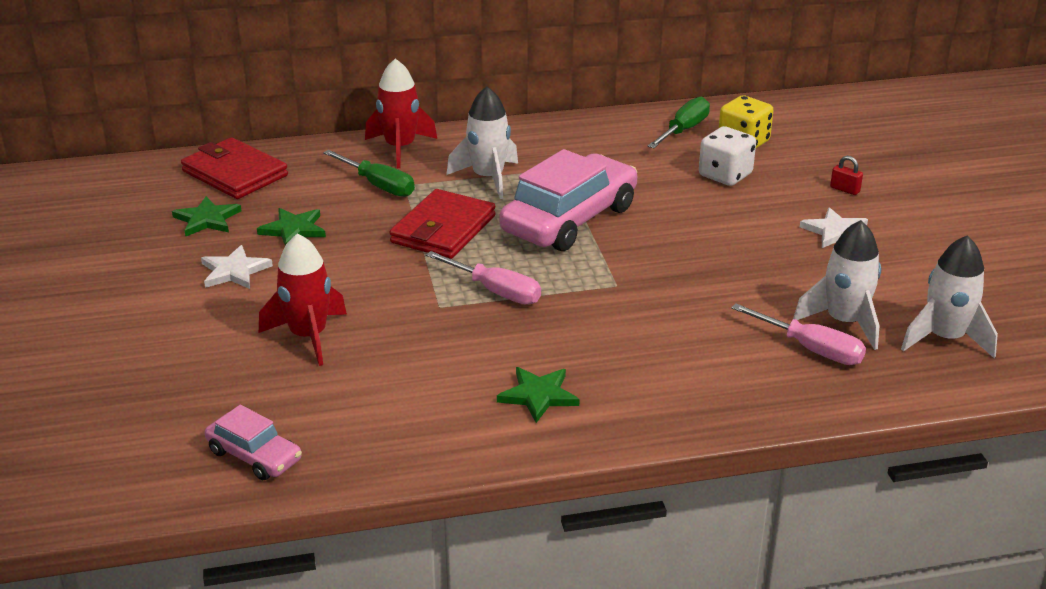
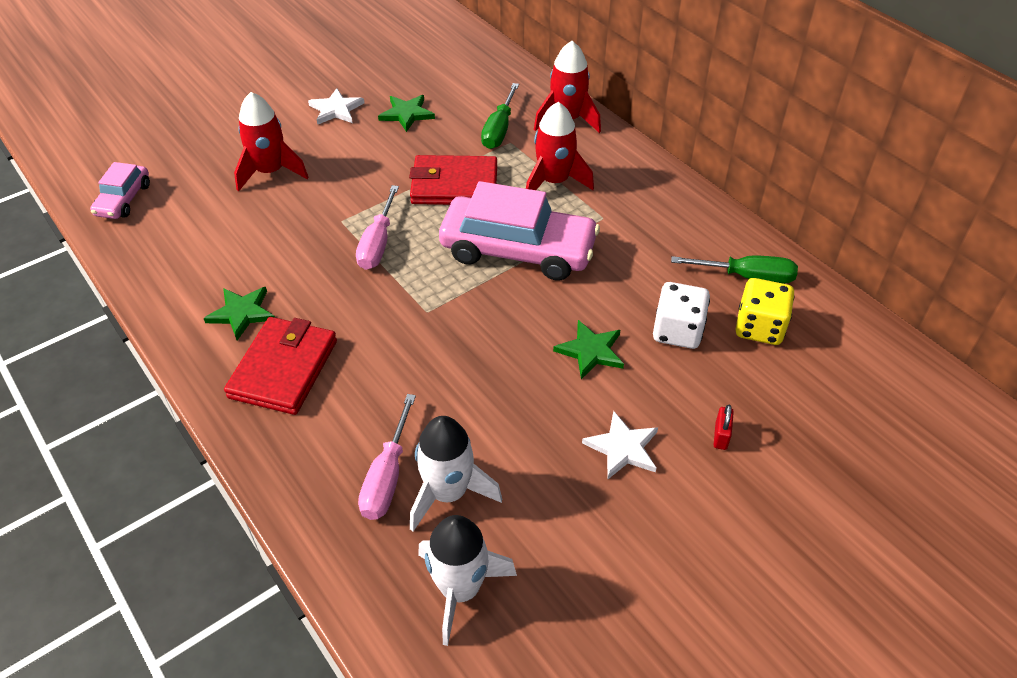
camera: 65 degrees right, 15 degrees up
(207, 219) = (396, 72): green star -> green star (590, 351)
(234, 173) = (467, 59): red wallet -> red wallet (283, 369)
(488, 178) = (554, 182): white rocket -> red rocket

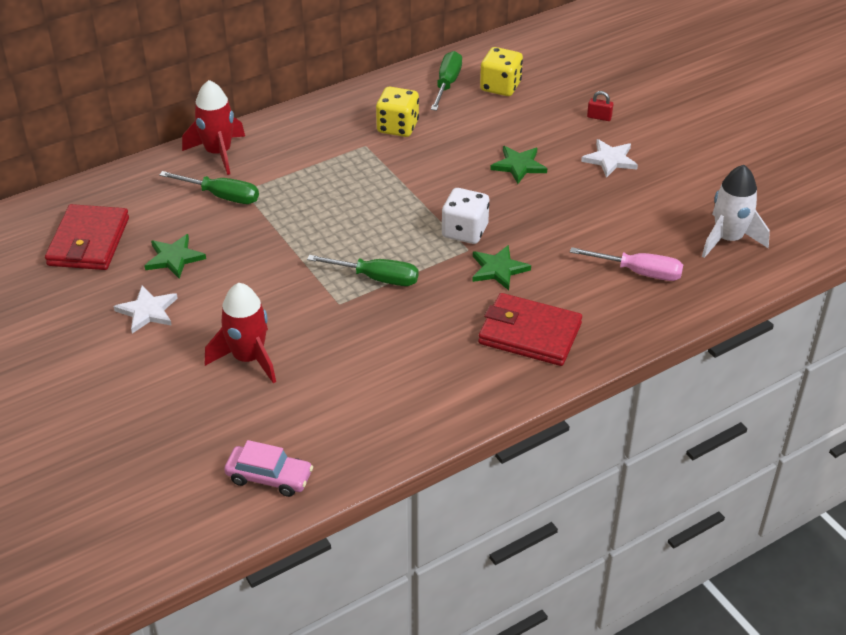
camera: 85 degrees left, 5 degrees down
(242, 313) = (459, 365): green star -> green star (498, 269)
(377, 244) = (377, 278): pink screwdriver -> green screwdriver
(448, 493) = (652, 242): white rocket -> none
(454, 185) = (301, 228): red wallet -> red wallet (89, 242)
(518, 250) = (399, 195): pink car -> none
(554, 182) = (311, 168): red rocket -> none
(644, 240) = (397, 127): none -> yellow dice
(677, 331) = (501, 123): white dice -> white dice (465, 231)

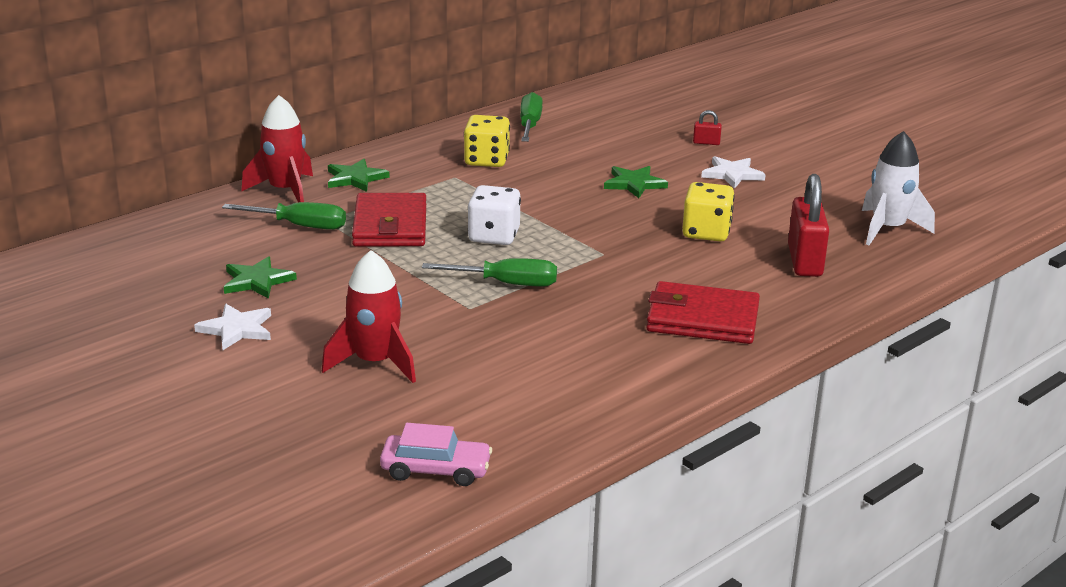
camera: 10 degrees left, 15 degrees down
(89, 242) = (147, 273): red wallet -> red wallet (390, 226)
(465, 231) = (594, 239): white dice -> white dice (494, 236)
(498, 269) = (645, 268): green star -> green star (355, 178)
(500, 86) = (589, 124): yellow dice -> yellow dice (706, 232)
(640, 272) = (804, 261): pink screwdriver -> red padlock

